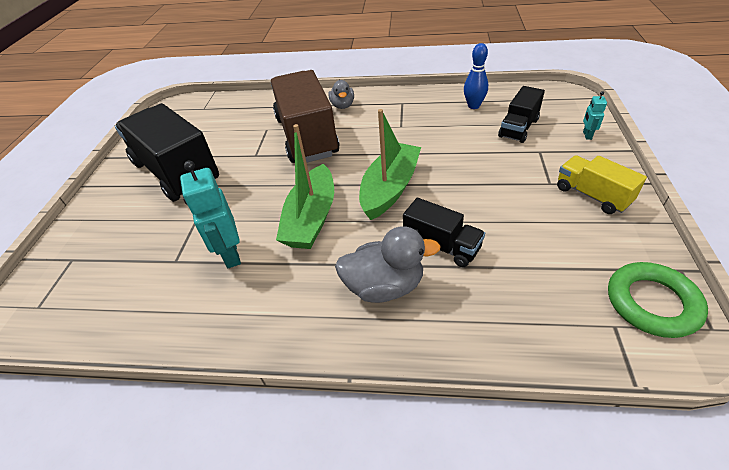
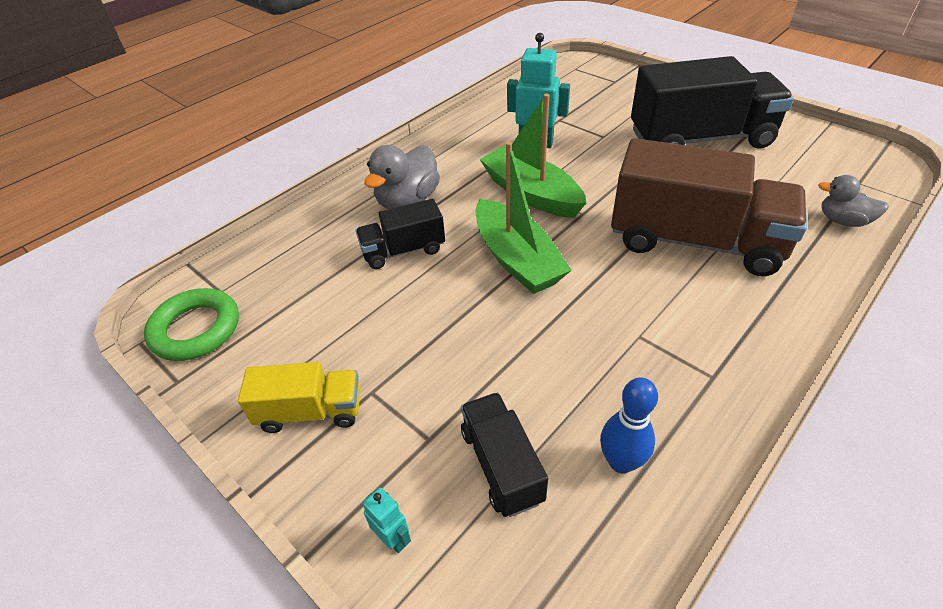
camera: 125 degrees right, 0 degrees up
(342, 105) = (760, 307): grey duck -> grey duck (843, 221)

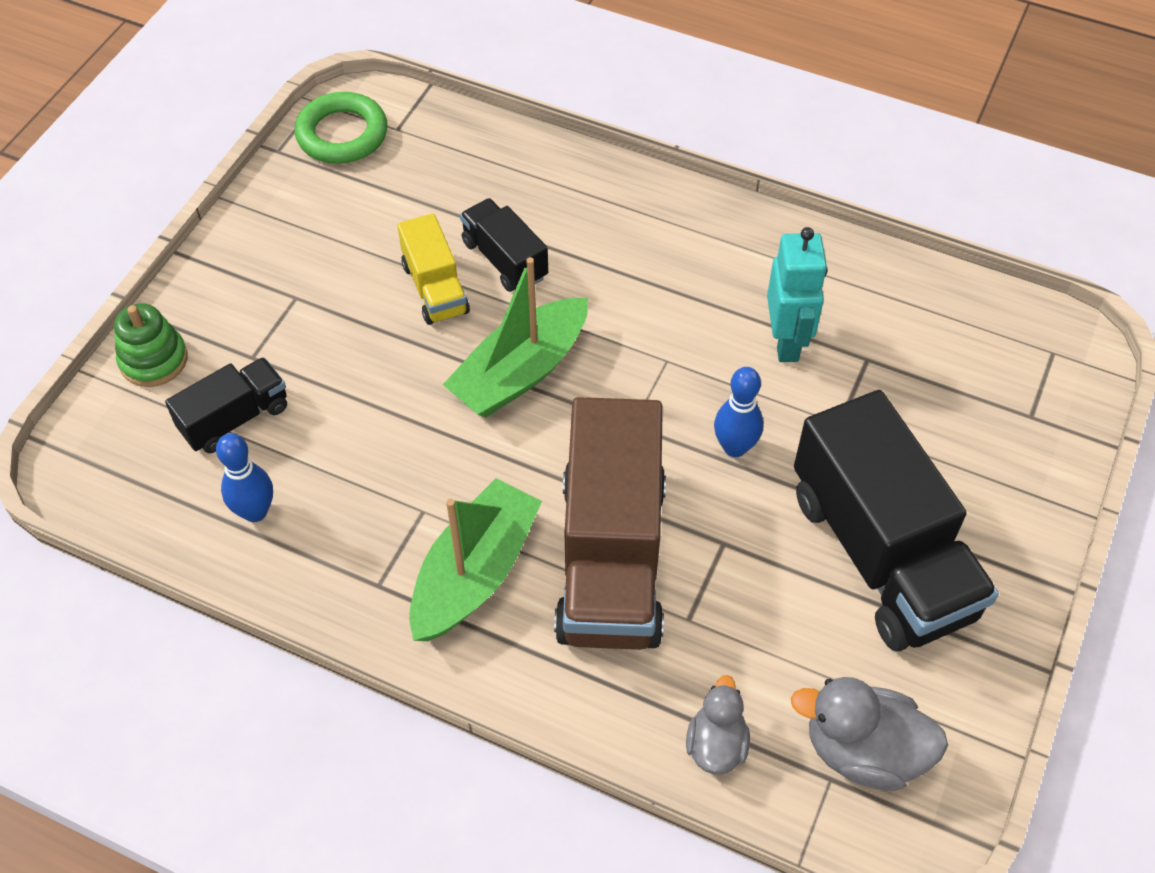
camera: 70 degrees right, 10 degrees up
(310, 411) = (264, 260): yellow truck -> yellow truck (435, 288)
(393, 538) = (153, 360): turquoise robot -> green stacking toy
(407, 201) = (600, 235): grey duck -> grey duck (863, 751)
(531, 194) = (658, 361): green boat -> green boat (475, 573)
(612, 175) = (735, 447): none -> blue bowling pin

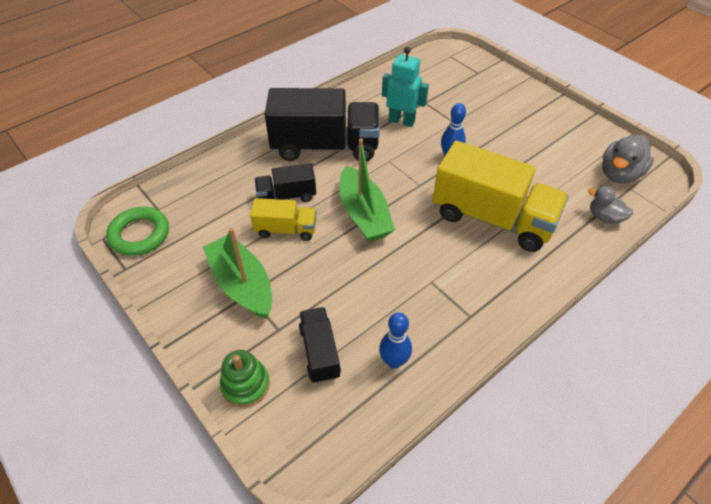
camera: 65 degrees left, 5 degrees down
(475, 573) = (480, 272): green boat -> green boat (242, 284)
(611, 558) = (492, 218): brown truck -> yellow truck
(880, 554) = (526, 135): black truck -> black truck (325, 147)

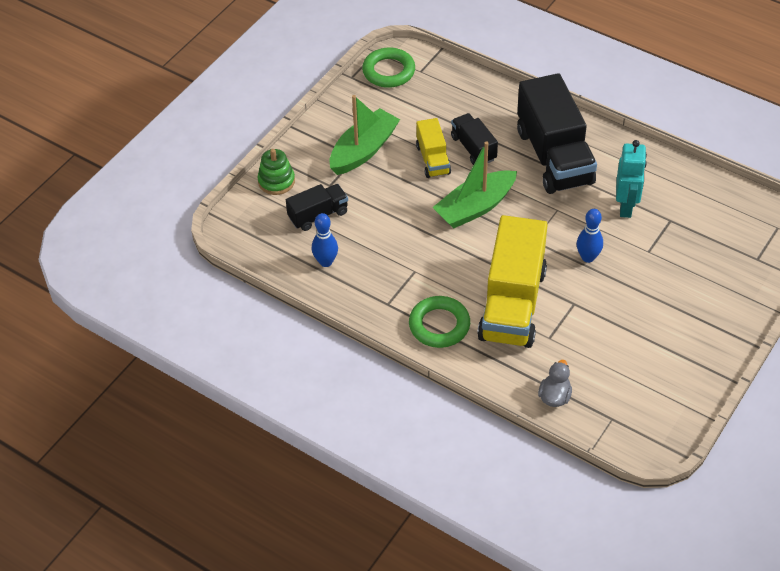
camera: 75 degrees right, 0 degrees up
(508, 279) = (439, 325): none -> green ring
(619, 174) = (631, 408): grey duck -> none

